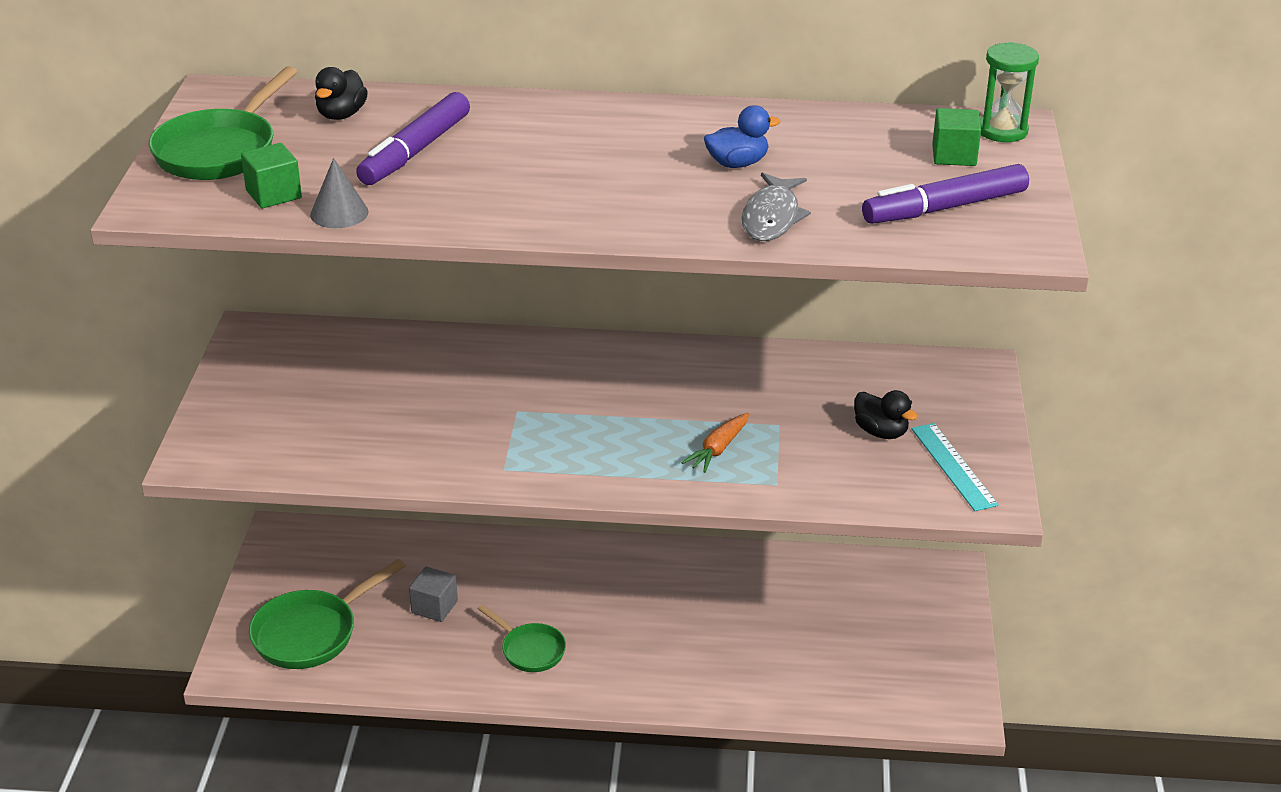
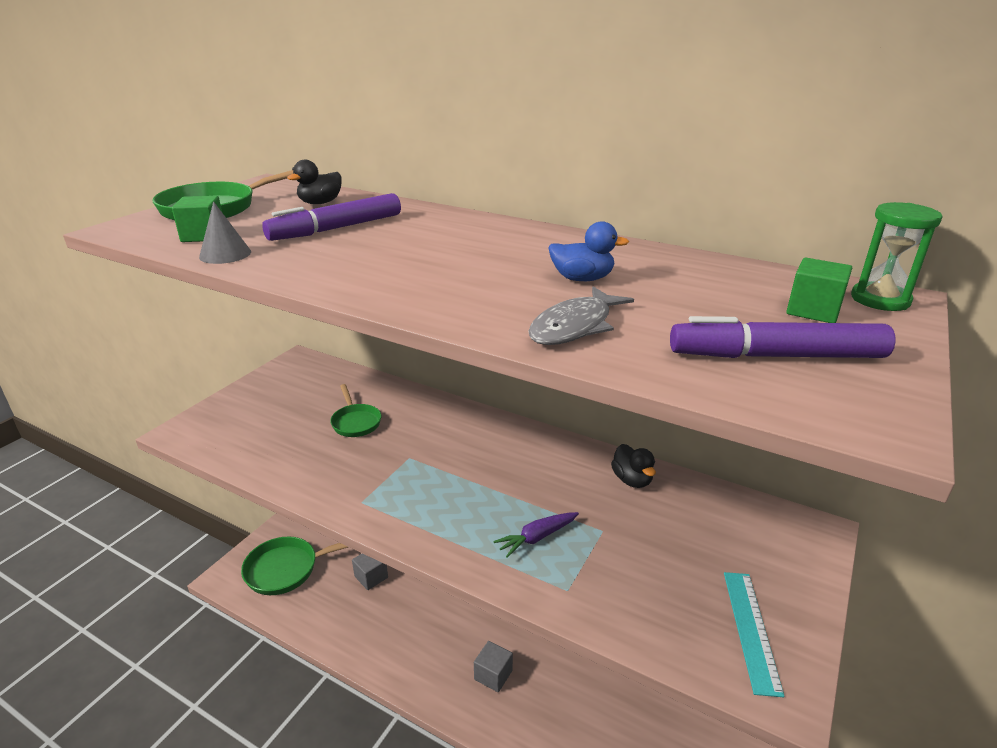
camera: 25 degrees right, 5 degrees down
(530, 650) = (408, 635): green pan -> green pan (355, 422)
(657, 654) = (493, 675): none -> grey cube
(718, 449) = (537, 538): orange carrot -> purple carrot
(881, 432) = (692, 567): black duck -> black duck (632, 480)

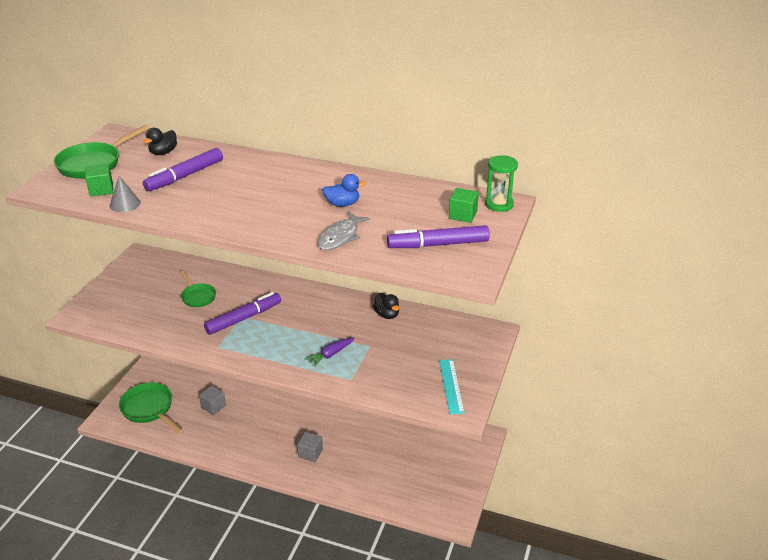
camera: 10 degrees left, 5 degrees up
(287, 569) = (149, 409): green pan -> green pan turned 75 degrees clockwise
(412, 461) = (244, 318): none -> purple marker

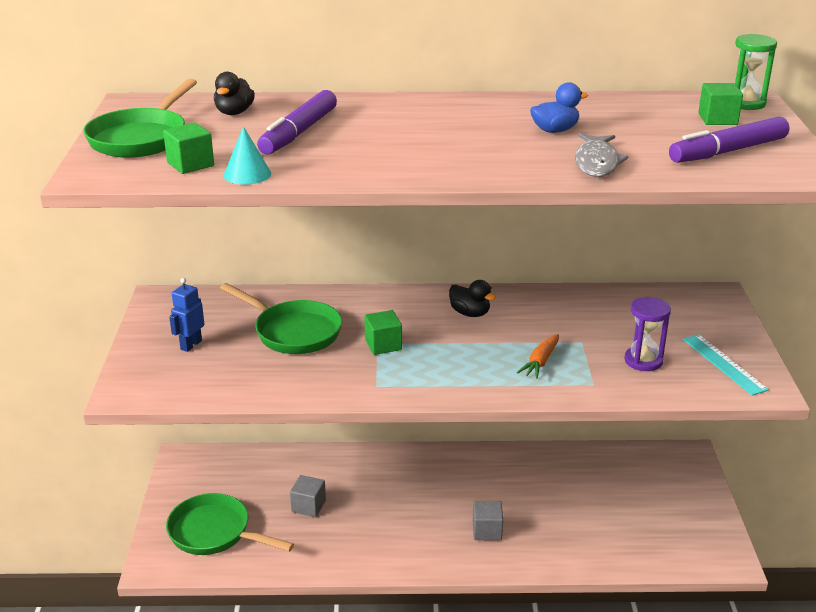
camera: 20 degrees left, 5 degrees down
(125, 204) = (247, 174): grey cone -> turquoise cone
(133, 292) = (191, 345): none -> blue robot
(198, 296) = (293, 332): green pan -> green pan, size x1.64
(244, 318) = (383, 345): purple marker -> green cube
(331, 354) = (540, 362): purple carrot -> orange carrot
(387, 314) = (570, 303): black duck -> black duck (470, 313)
(398, 370) = (643, 361): none -> purple hourglass

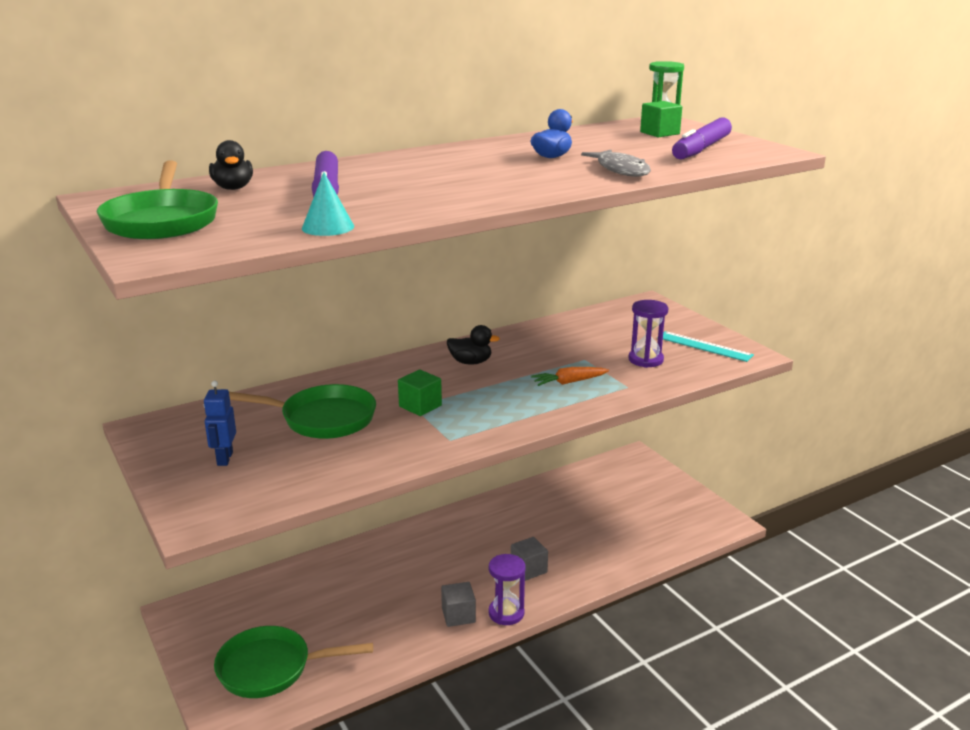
camera: 30 degrees left, 5 degrees down
(190, 164) = (254, 230): green cube -> none
(308, 506) = (349, 608): grey cube -> grey cube (458, 615)
(434, 563) = (506, 613): none -> purple hourglass
(540, 362) = (569, 382): orange carrot -> orange carrot turned 75 degrees clockwise

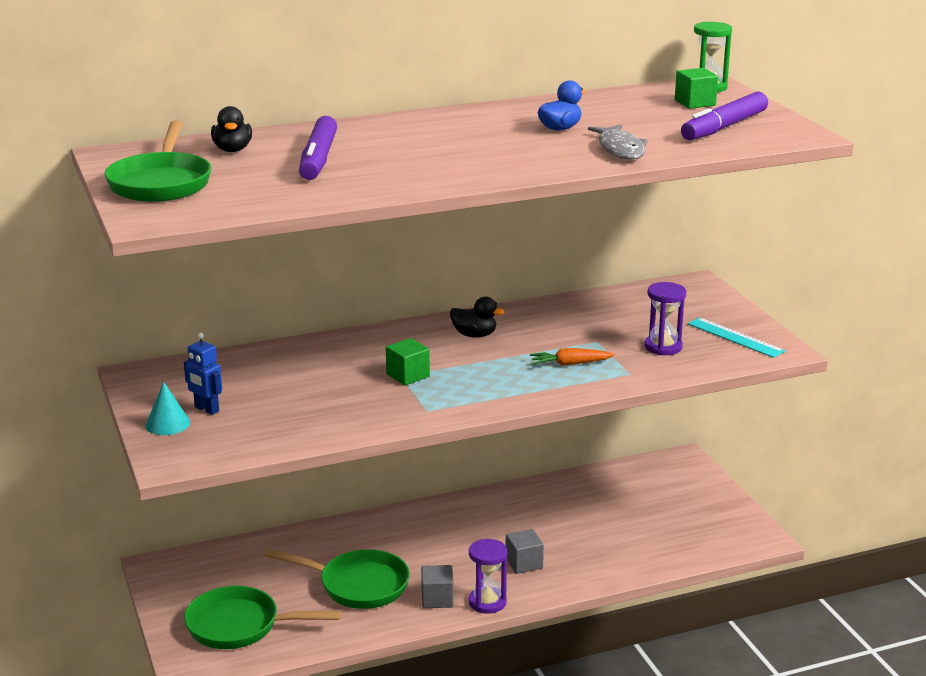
camera: 10 degrees right, 0 degrees up
(224, 458) = (206, 409): blue robot -> blue robot turned 60 degrees counterclockwise
(322, 419) = (307, 380): green pan -> green pan (358, 585)
(328, 227) = (306, 199): turquoise cone -> turquoise cone (167, 424)

